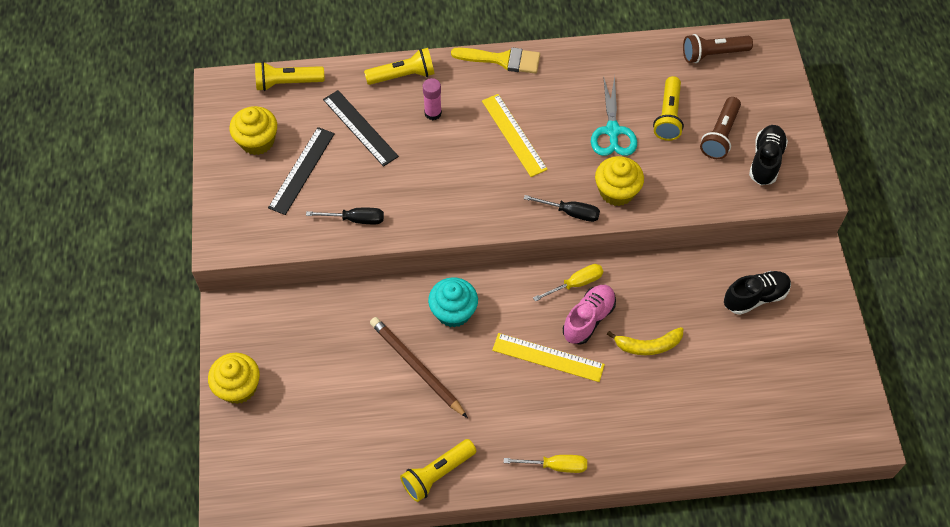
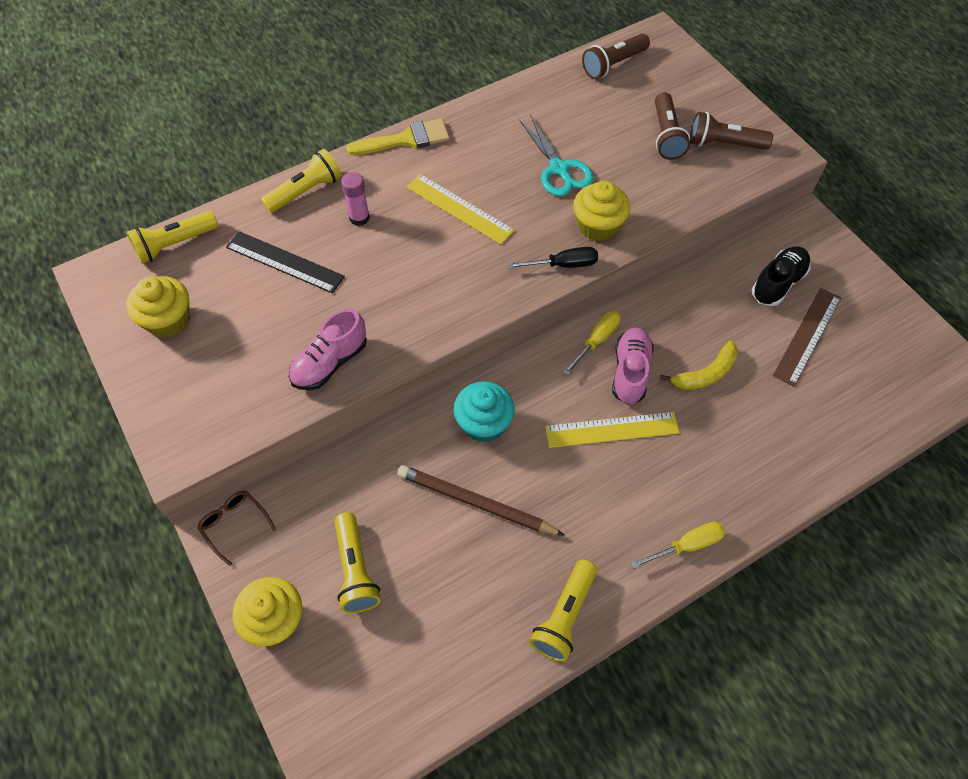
camera: 25 degrees left, 0 degrees up
(240, 310) = (234, 524): none -> brown glasses
(302, 170) = (239, 332): black ruler -> none
(355, 219) = (330, 363): black screwdriver -> pink shoe
(668, 116) = (605, 135): yellow flashlight -> yellow flashlight (356, 570)
(752, 350) = (807, 336): none -> brown ruler
(765, 161) = (723, 144): black shoe -> brown flashlight

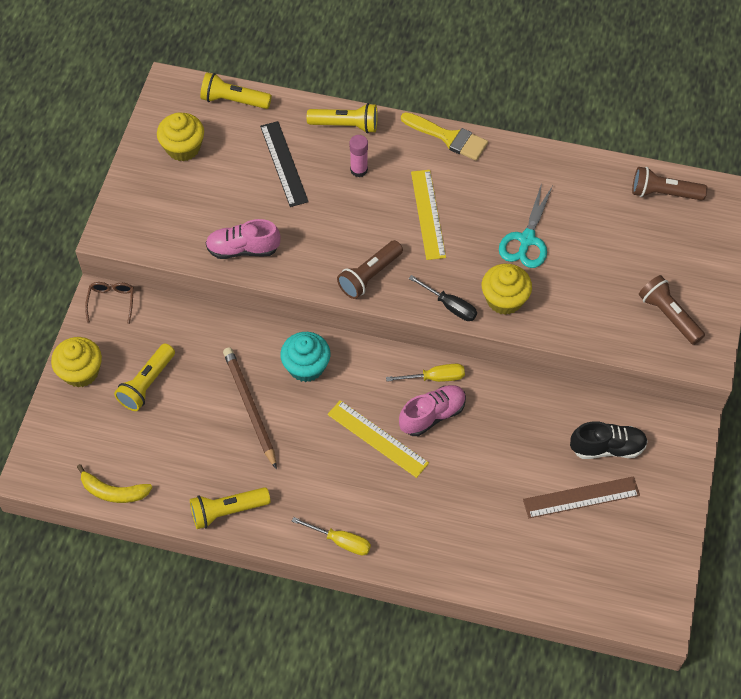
camera: 45 degrees right, 0 degrees up
(666, 136) = (634, 276): brown flashlight -> brown flashlight (369, 276)
(705, 374) = (479, 459): yellow banana -> yellow banana (113, 491)

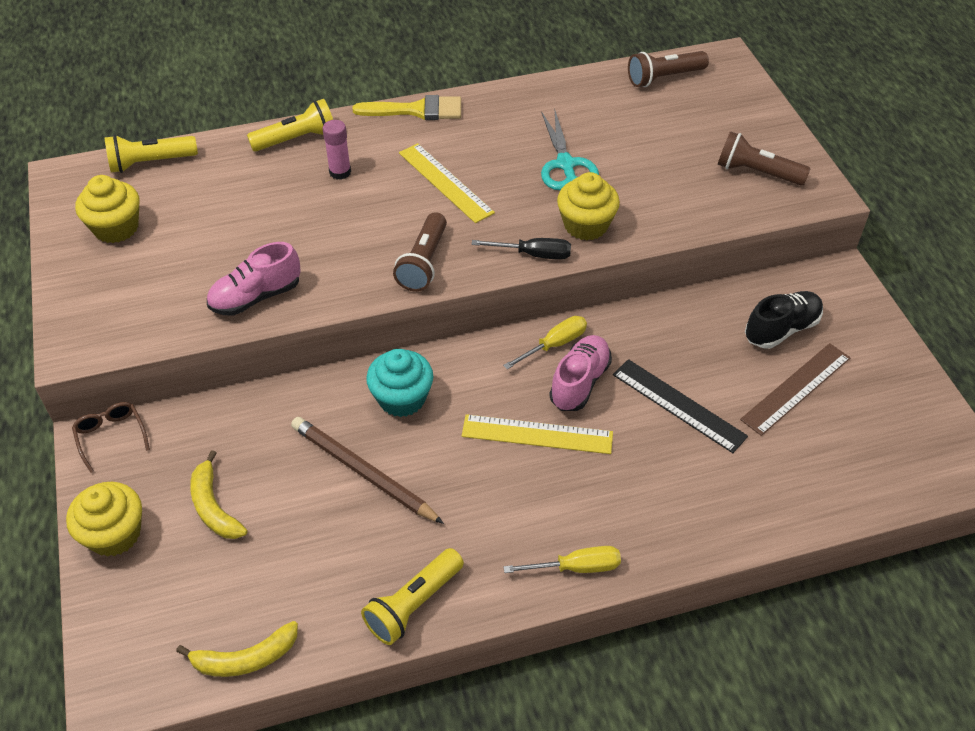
camera: 30 degrees left, 10 degrees down
(147, 384) = (214, 507): yellow flashlight -> yellow banana
(284, 163) = (250, 198): black ruler -> black ruler (678, 405)

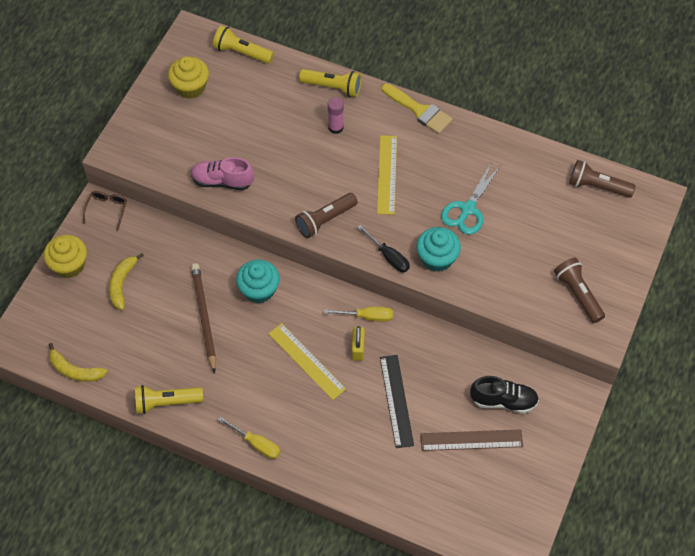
camera: 40 degrees right, 10 degrees up
(579, 382) = (358, 348): pink shoe -> yellow padlock
(586, 225) = (437, 258): yellow cupcake -> turquoise cupcake

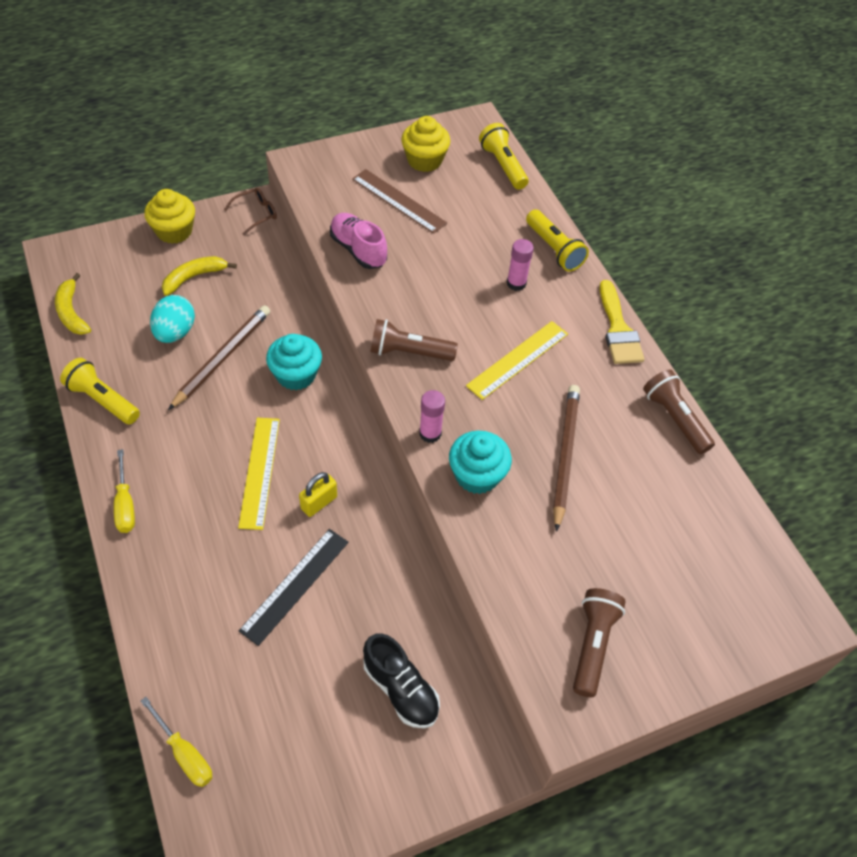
camera: 40 degrees right, 5 degrees down
(156, 327) = (175, 332): none -> turquoise egg
(367, 316) = (363, 481): yellow screwdriver -> yellow screwdriver (184, 753)
(388, 256) = (430, 433): black screwdriver -> pink glue stick
(468, 209) = (565, 455): turquoise scissors -> brown pencil
(471, 440) = (320, 697): brown ruler -> brown ruler (399, 201)
(597, 186) = (741, 550): brown flashlight -> brown flashlight (674, 418)

